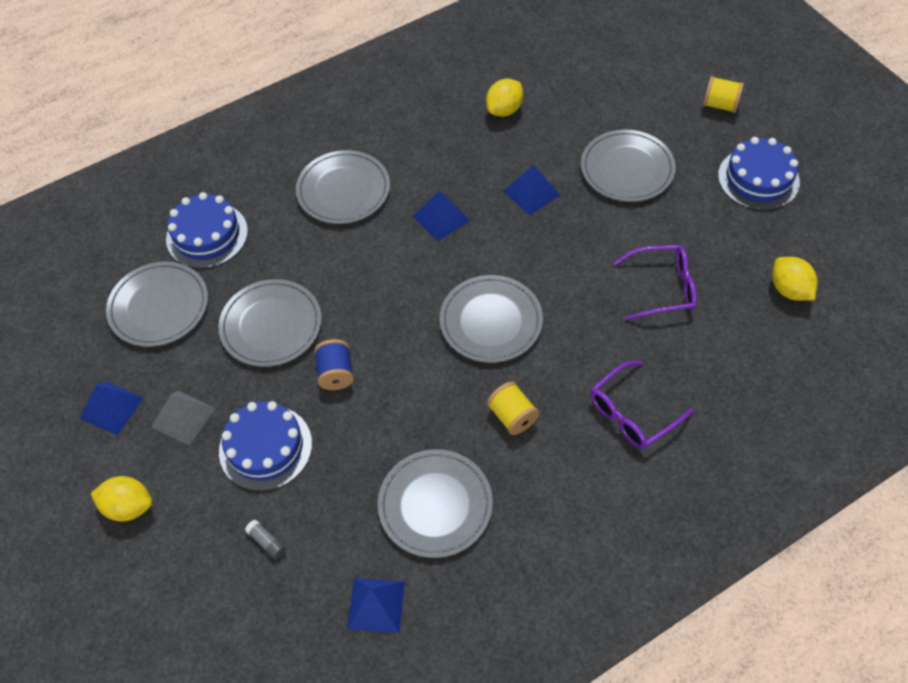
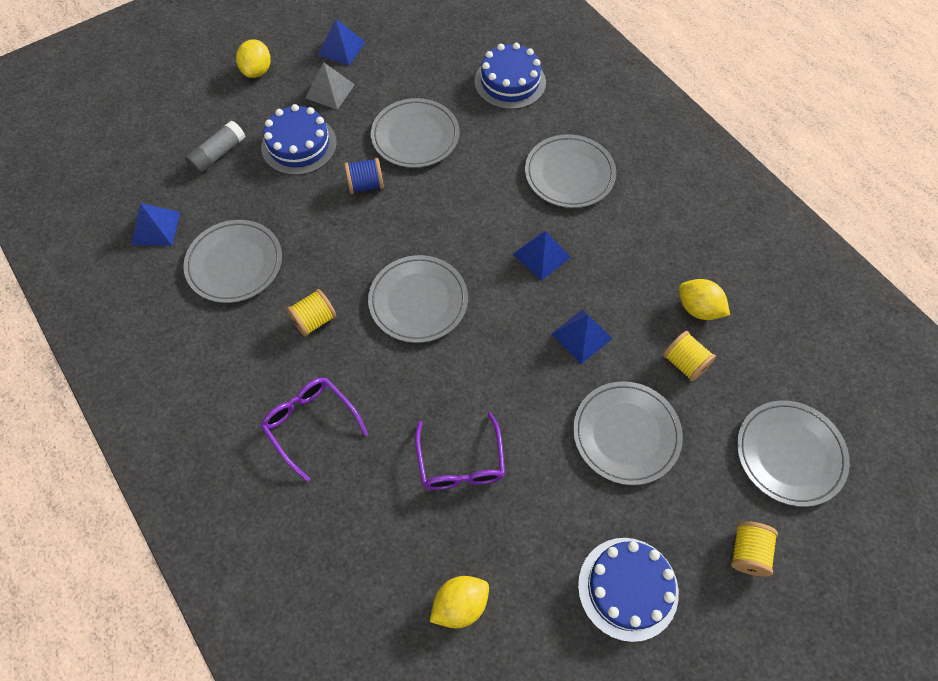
camera: 85 degrees right, 5 degrees up
(159, 307) = (434, 62): grey plate -> grey plate (789, 454)
(267, 542) = (218, 154): grey glue stick -> grey glue stick, size x1.79
(558, 124) = (684, 363): none -> yellow spool

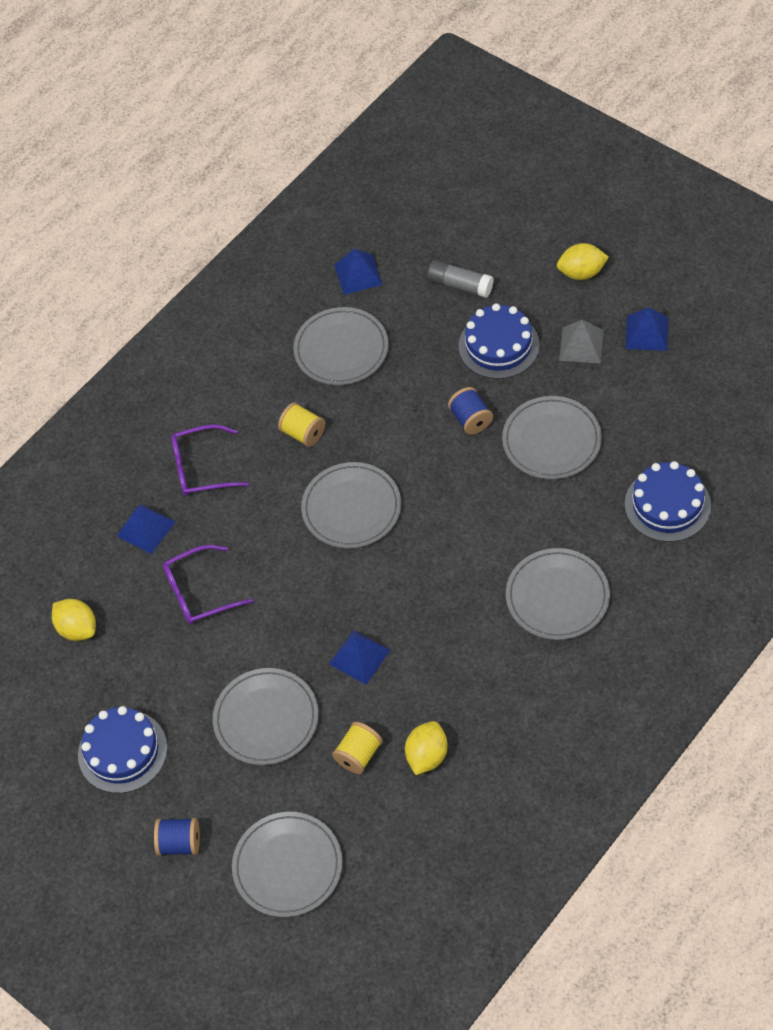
camera: 80 degrees right, 5 degrees down
(310, 424) = (201, 468): purple glasses -> purple glasses turned 135 degrees counterclockwise
(541, 255) = (442, 598): blue pyramid -> blue pyramid (146, 528)
(747, 552) = (179, 843): yellow spool -> blue spool

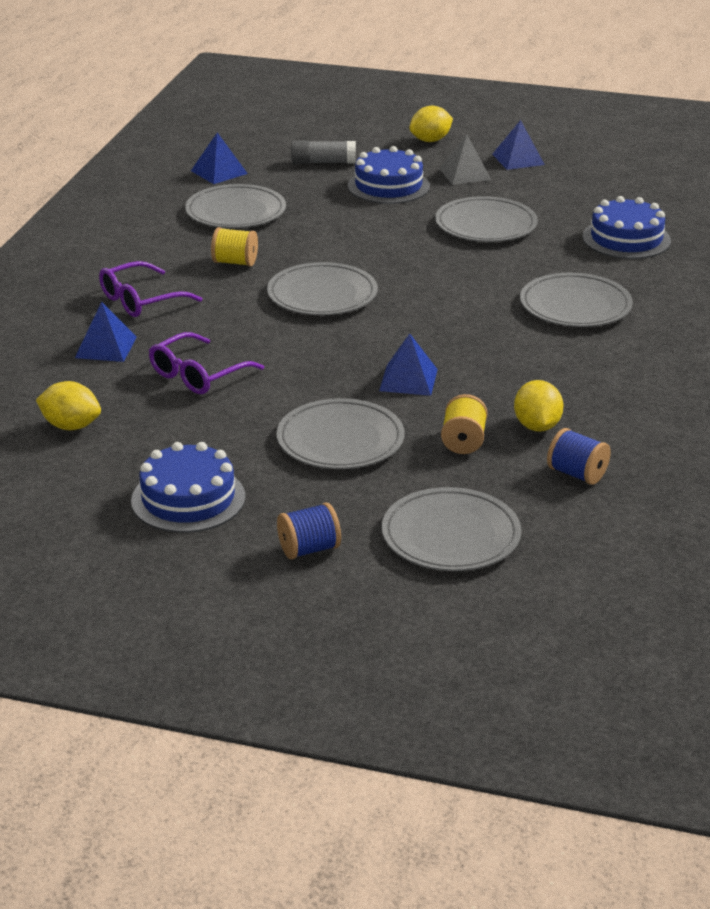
camera: 30 degrees left, 25 degrees down
(471, 419) = (398, 227): blue spool -> blue spool (577, 474)

